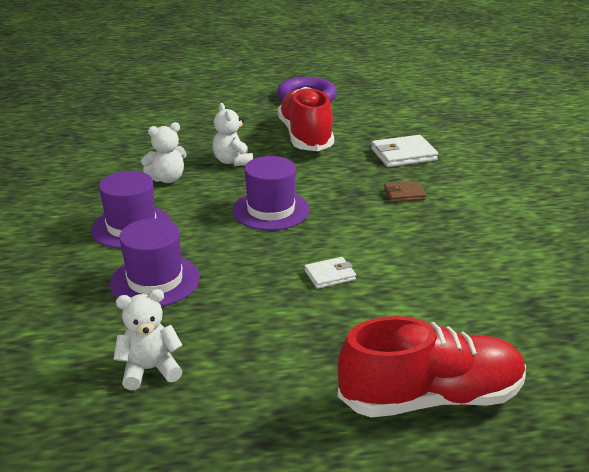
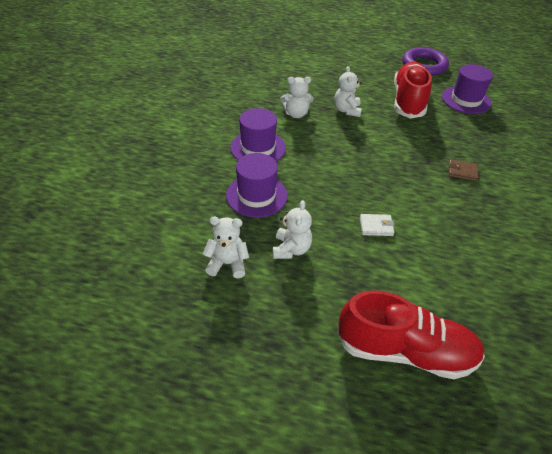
camera: 20 degrees right, 15 degrees up
(232, 329) = (291, 249): none -> white teddy bear
(271, 210) = (356, 159): purple hat -> purple hat (466, 100)
(403, 155) = (477, 136): white wallet -> none

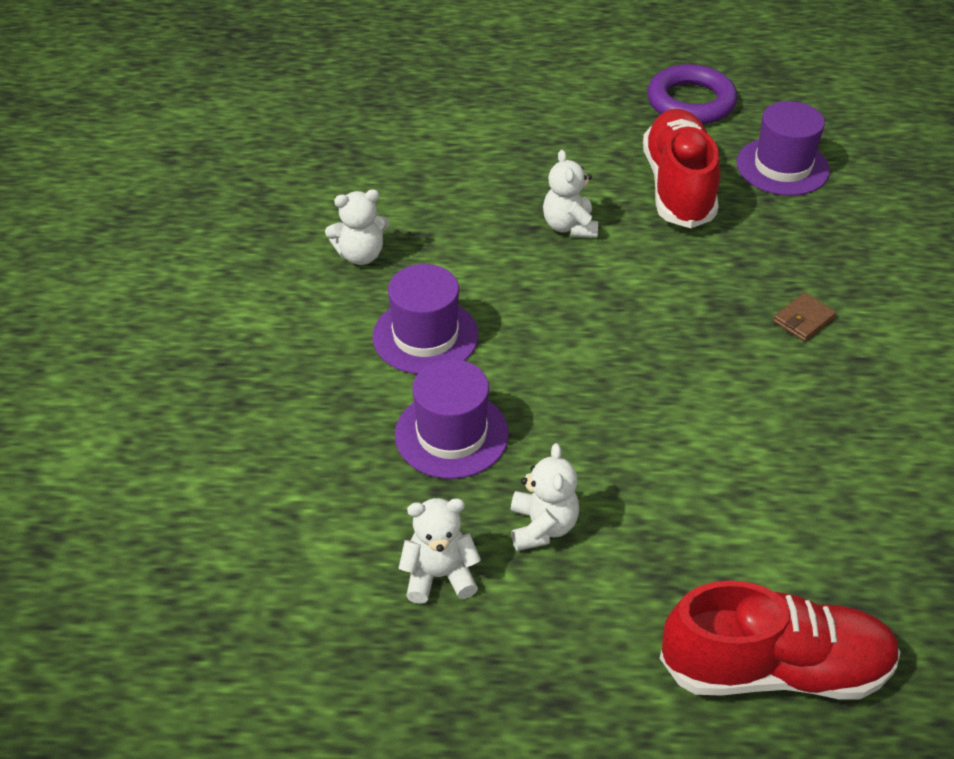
camera: 10 degrees left, 0 degrees up
(296, 114) = (476, 251): white teddy bear -> white teddy bear (360, 255)
(376, 226) = (677, 455): white wallet -> none
(462, 172) = (803, 320): brown wallet -> brown wallet turned 45 degrees counterclockwise

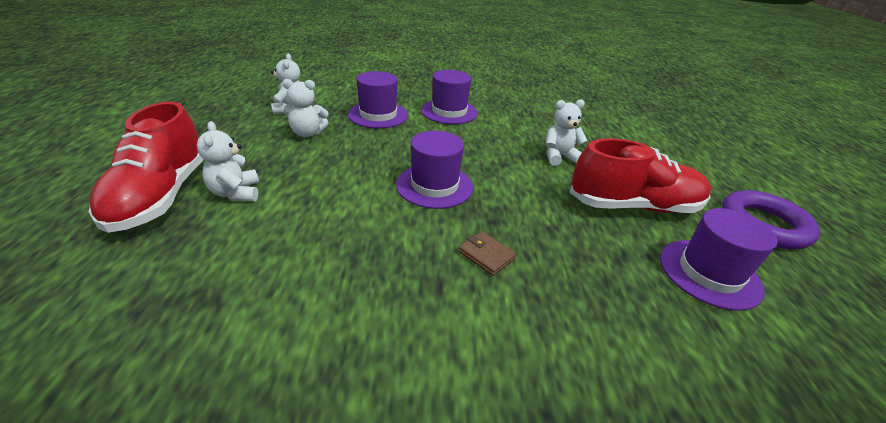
camera: 85 degrees right, 10 degrees down
(360, 255) = (507, 99): white teddy bear -> white teddy bear (236, 193)
(675, 359) = (434, 185): none -> purple hat

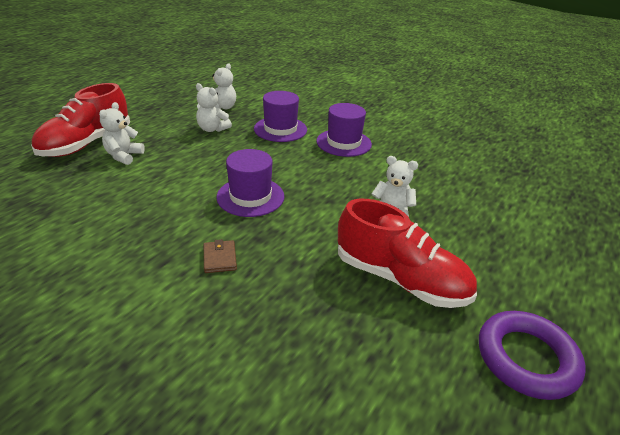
camera: 35 degrees right, 0 degrees up
(709, 273) = (386, 361): purple hat -> none

